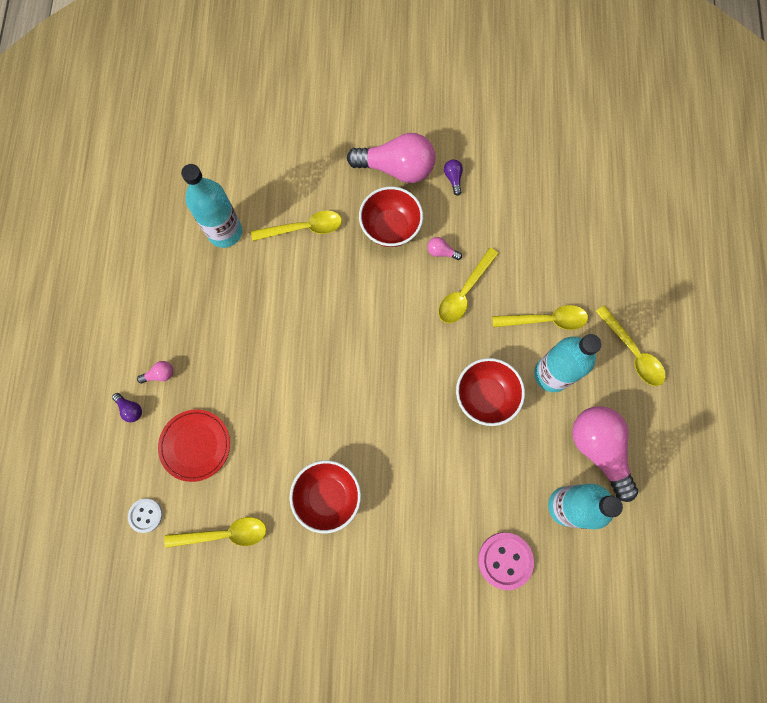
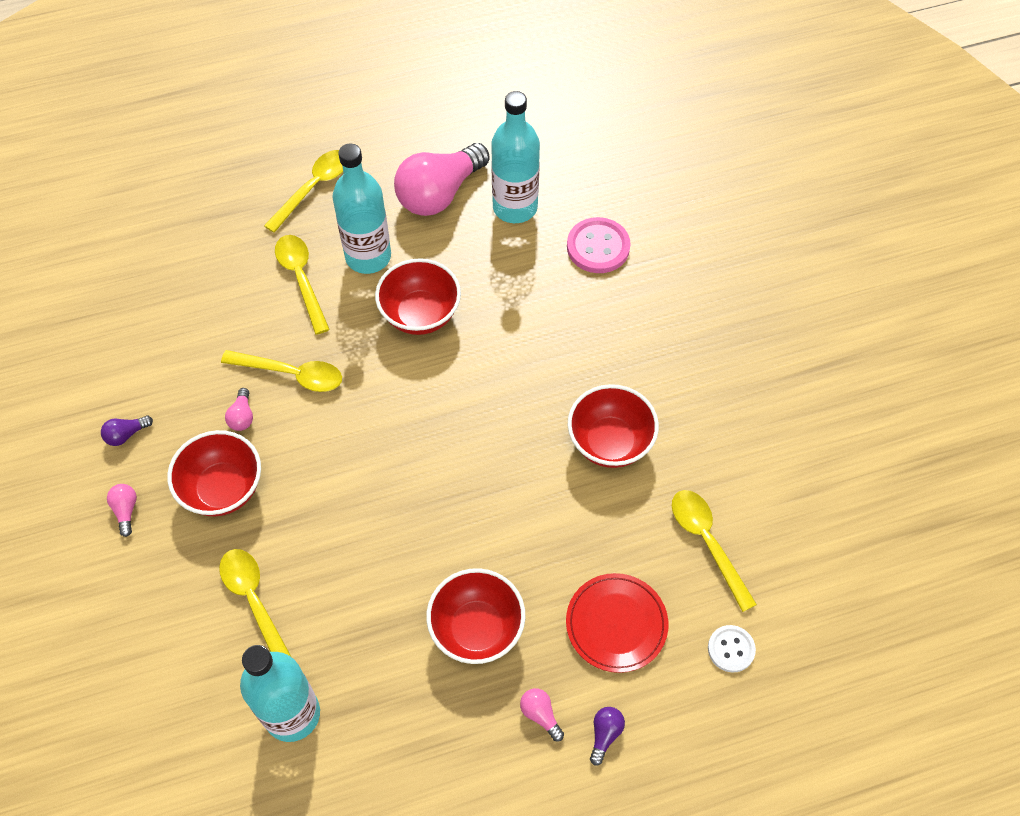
camera: 110 degrees left, 15 degrees down
(230, 355) = (477, 629): none -> red bowl
(397, 168) = (126, 510): pink light bulb -> pink light bulb, size x0.40

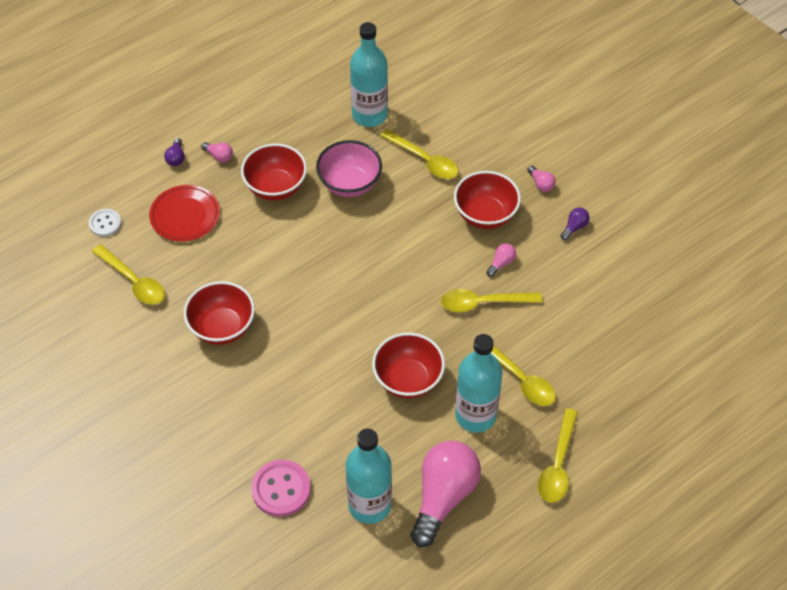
camera: 160 degrees right, 5 degrees down
(242, 416) = (501, 263): pink light bulb -> pink light bulb turned 60 degrees clockwise
(374, 598) = (349, 184): none -> pink bowl

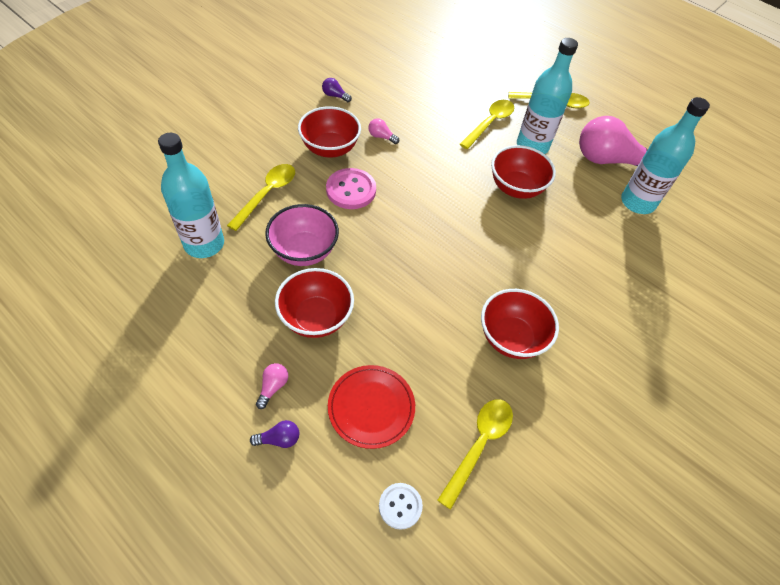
camera: 105 degrees left, 0 degrees up
(281, 489) = (655, 262): pink button -> pink button (351, 190)
(483, 303) = (425, 146): yellow spoon -> none
(541, 184) = (290, 115): pink light bulb -> none

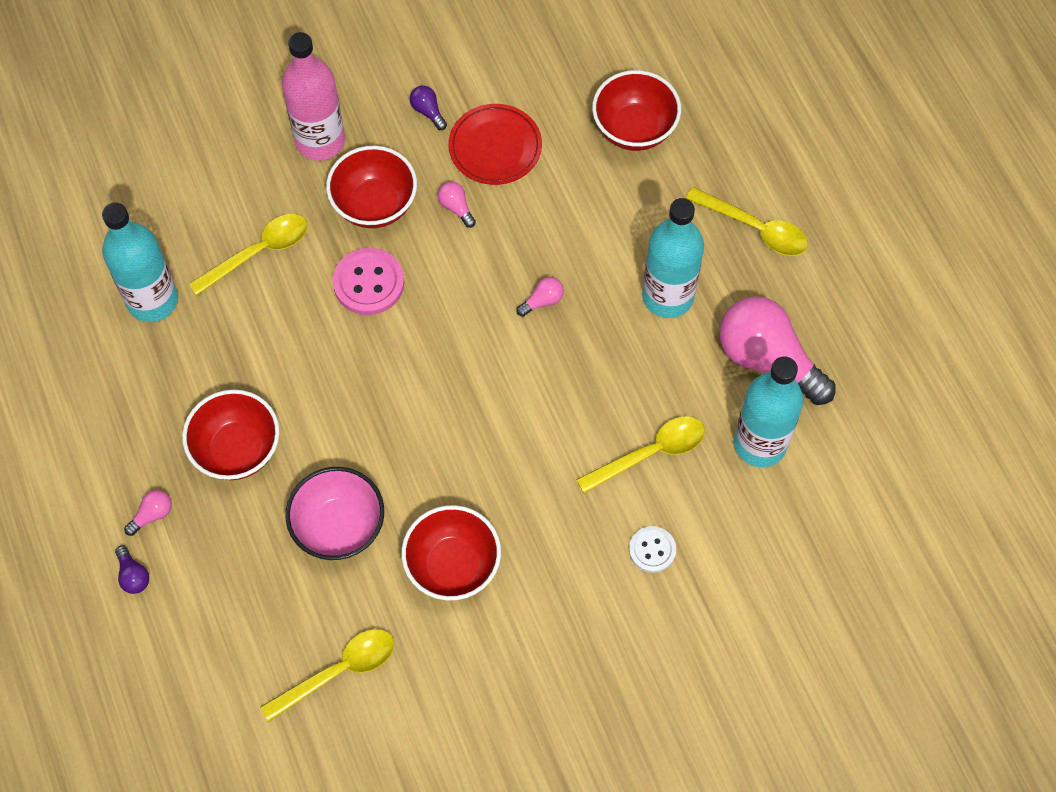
camera: 30 degrees right, 10 degrees up
(276, 126) = (320, 141): none -> pink bottle
(279, 439) = (133, 575): purple light bulb -> purple light bulb turned 45 degrees clockwise
(304, 251) = (265, 354): pink bowl -> pink bowl (339, 527)
(371, 407) = (245, 581): red plate -> red plate (495, 147)
(400, 506) = (221, 696): white button -> white button (652, 550)
(464, 168) = (542, 301): none -> pink light bulb
(490, 123) = (629, 235): yellow spoon -> yellow spoon (650, 453)
(516, 188) = (597, 358): red bowl -> red bowl (634, 129)

